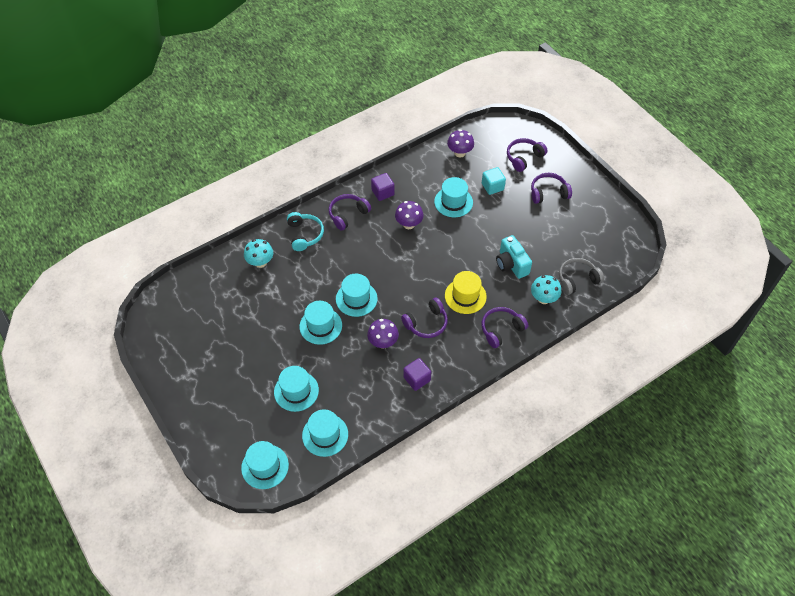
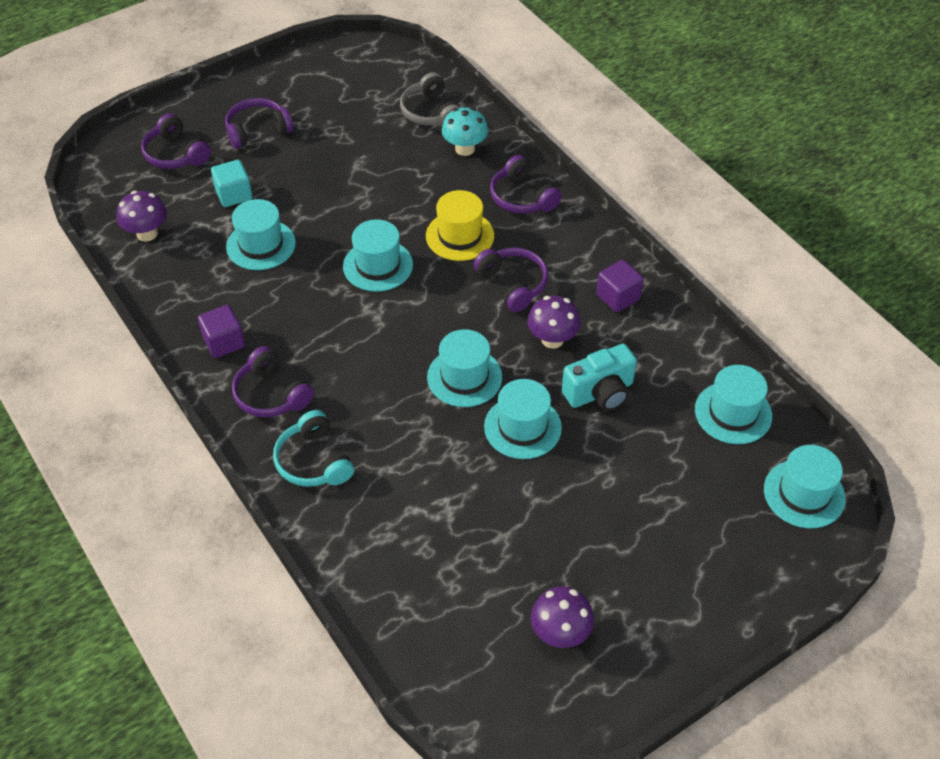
camera: 90 degrees left, 5 degrees down
(260, 262) = (376, 532): turquoise mushroom -> none
(296, 391) = (657, 457): turquoise hat -> turquoise hat (378, 265)
(305, 235) = (313, 461): turquoise headphones -> turquoise headphones turned 105 degrees counterclockwise
(409, 224) = (304, 305): purple mushroom -> purple mushroom (560, 633)
(511, 264) = (399, 180): turquoise camera -> turquoise camera (600, 393)
(548, 193) = (257, 130): purple headphones -> purple headphones turned 75 degrees clockwise

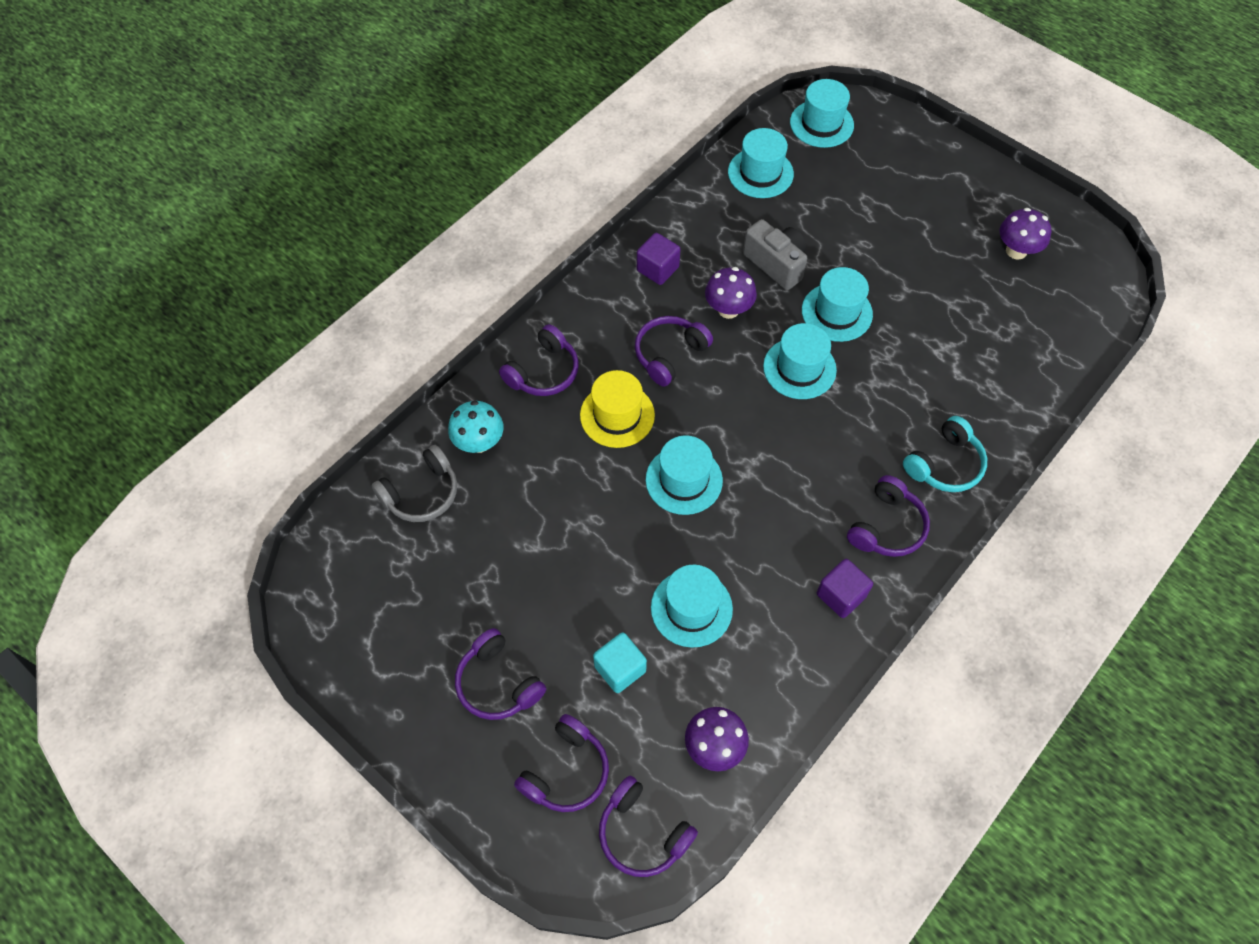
camera: 105 degrees left, 10 degrees up
(111, 183) = (642, 833): none -> purple headphones
(600, 393) = (776, 264): turquoise camera -> grey camera

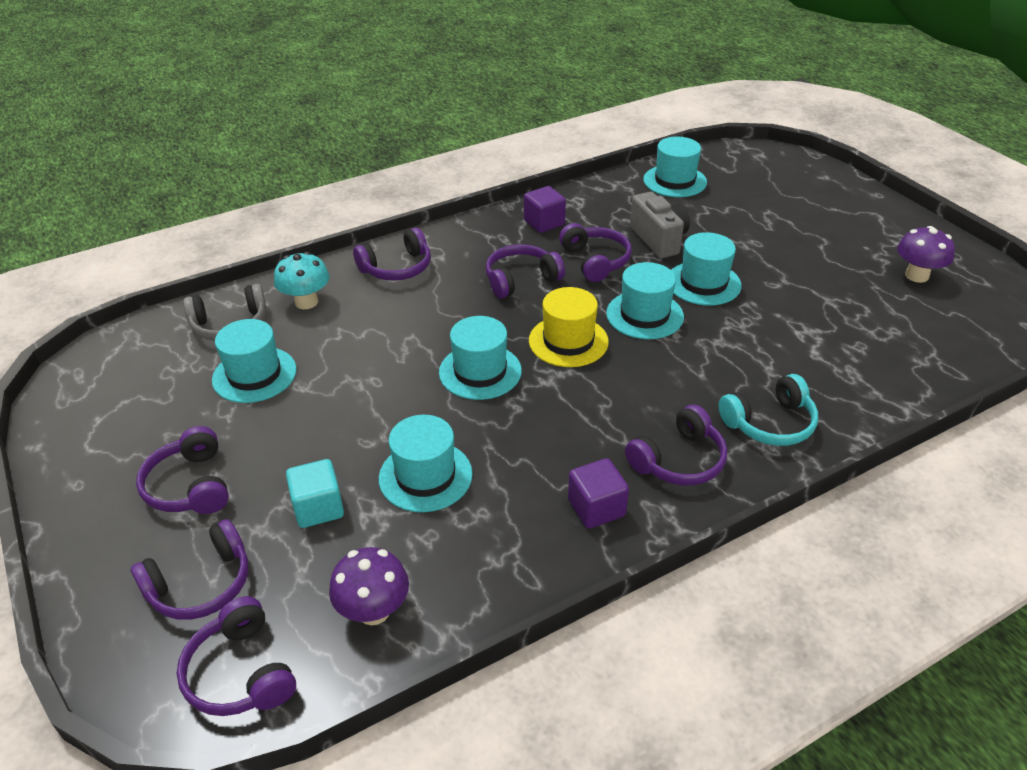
camera: 20 degrees right, 20 degrees down
(617, 415) = (445, 311): yellow hat -> yellow hat (568, 341)
(728, 309) = (595, 261): purple mushroom -> purple headphones
(821, 124) = (749, 161): turquoise hat -> turquoise hat (254, 374)

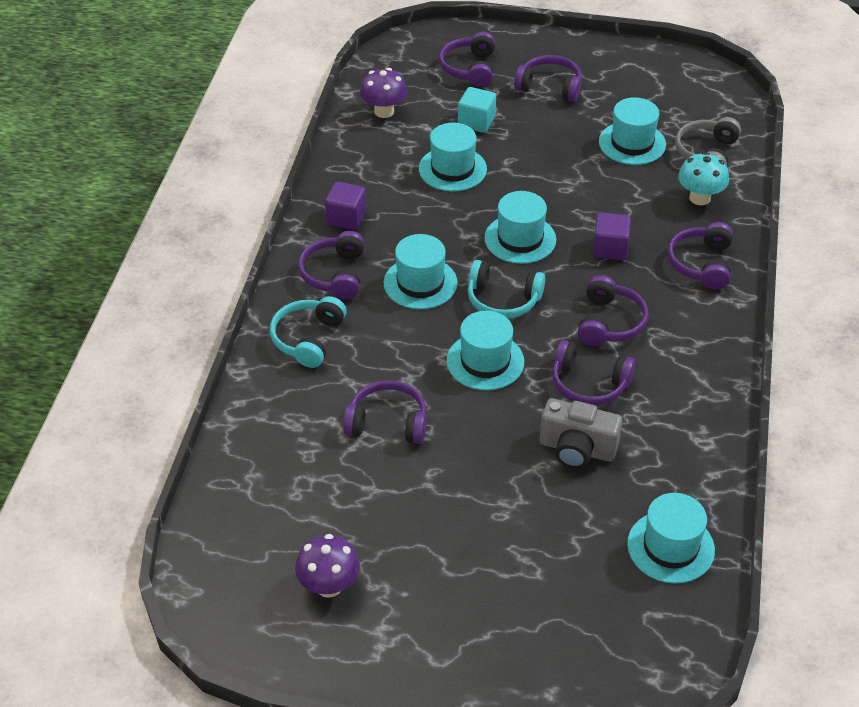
camera: 130 degrees right, 5 degrees up
(240, 672) = (401, 63): purple headphones -> purple headphones (388, 422)
(544, 223) = (686, 391): purple cube -> purple cube (610, 249)
(568, 341) = (503, 300): yellow hat -> turquoise headphones
(703, 283) = (484, 428): turquoise hat -> turquoise hat (420, 283)

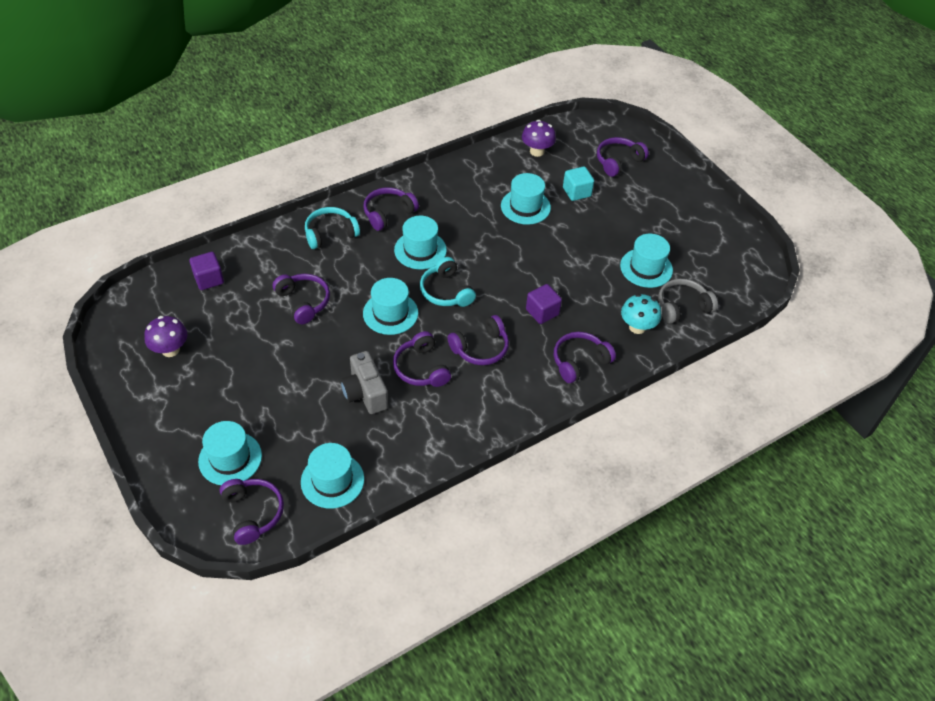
camera: 45 degrees right, 5 degrees up
(346, 218) = (435, 190): purple cube -> purple cube (209, 279)
(520, 239) = (503, 269): turquoise hat -> turquoise hat (230, 458)
(550, 87) = (648, 203): purple headphones -> purple headphones (253, 513)

